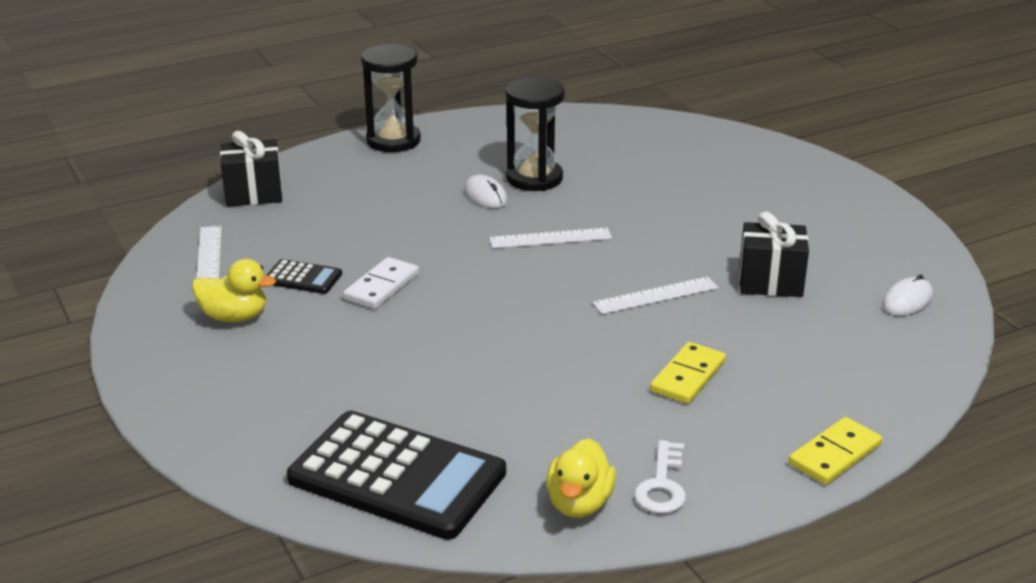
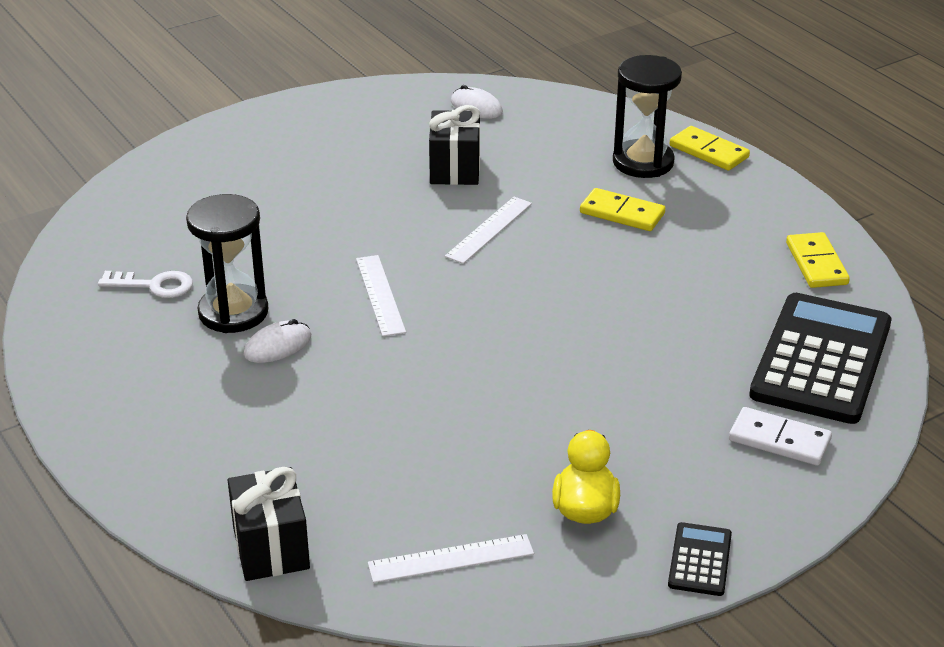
camera: 95 degrees left, 5 degrees up
(303, 278) = (490, 467): black calculator -> black calculator (700, 560)
(382, 287) = (500, 404): white domino -> white domino (779, 440)
(393, 141) = (112, 436): black hourglass -> black hourglass (643, 162)
(579, 503) = (816, 264): yellow duck -> yellow domino
(655, 295) = (489, 229): white ruler -> white ruler turned 60 degrees clockwise
(662, 485) = (777, 226): white key -> white key (154, 285)

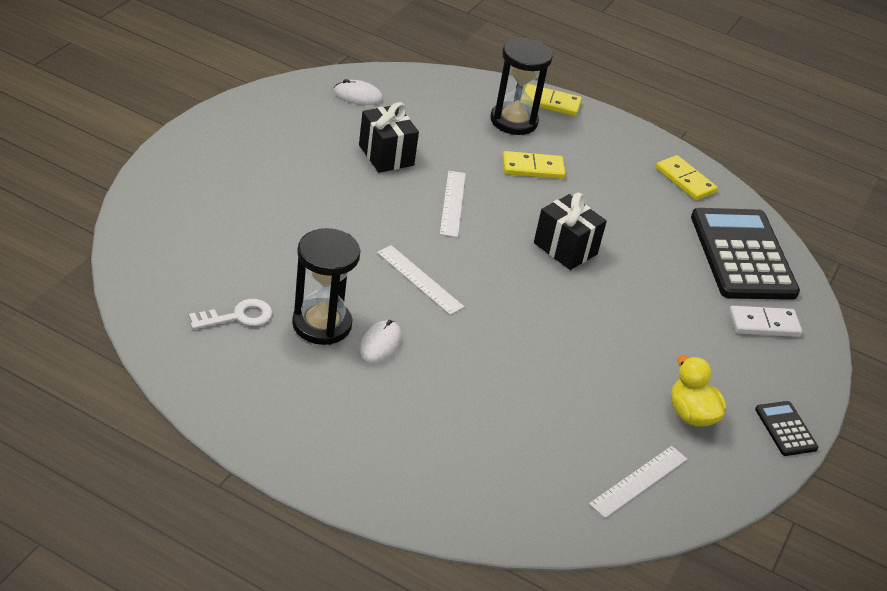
camera: 35 degrees left, 5 degrees up
(271, 548) = (514, 515): black gift -> black gift (565, 248)

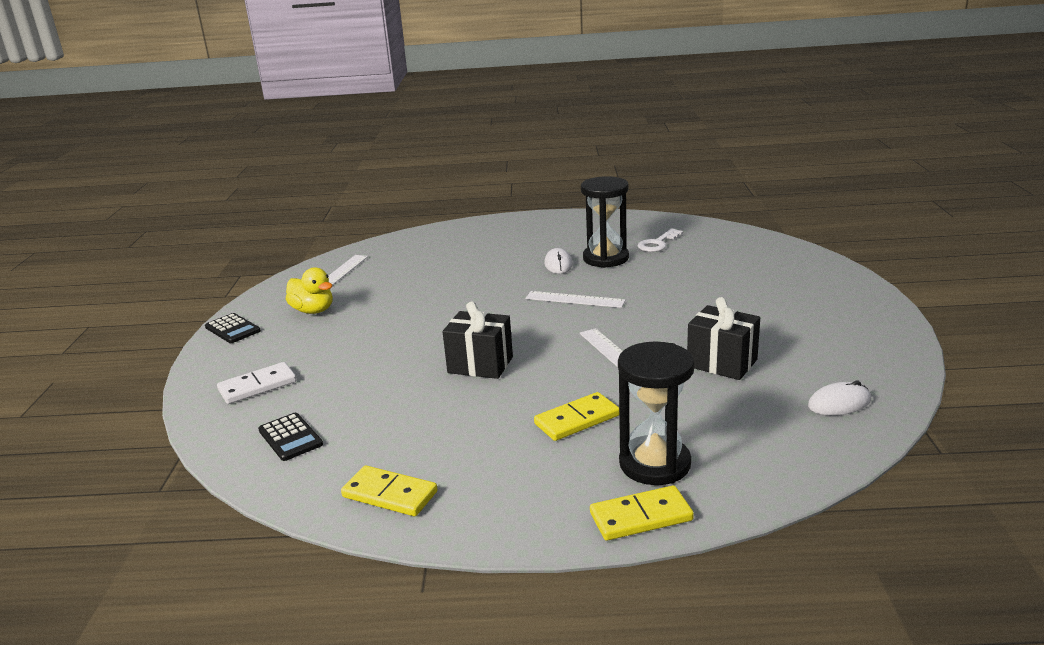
camera: 160 degrees right, 15 degrees down
(742, 255) = (290, 437): black calculator -> black calculator, size x0.44

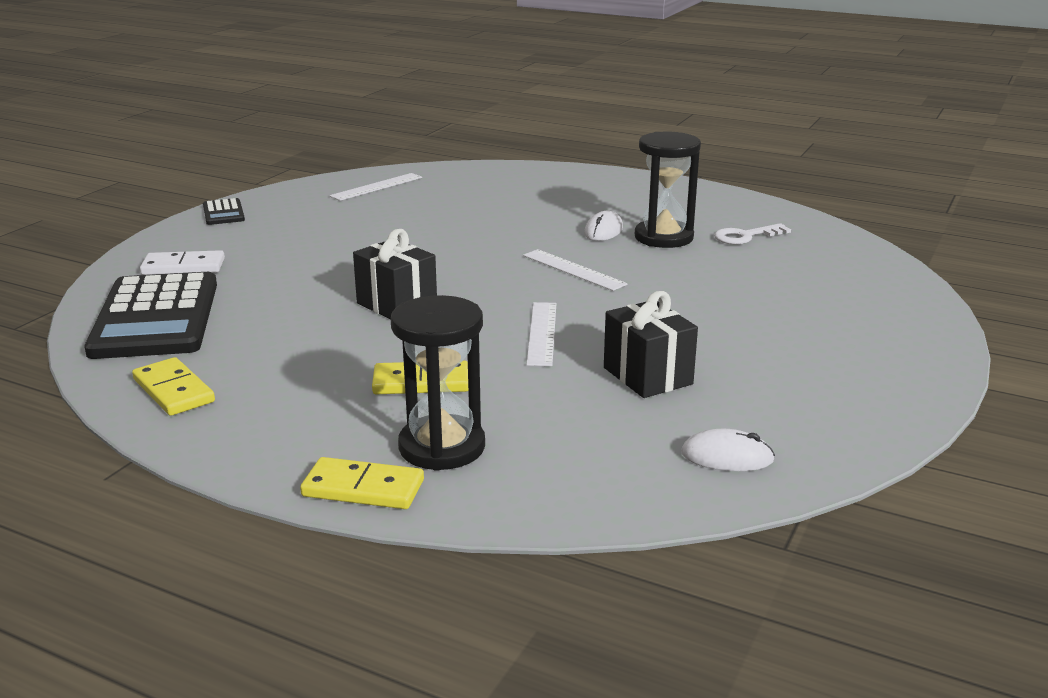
camera: 25 degrees right, 0 degrees up
(290, 437) = (155, 317): black calculator -> black calculator, size x2.26
(313, 310) = (310, 215): yellow duck -> none

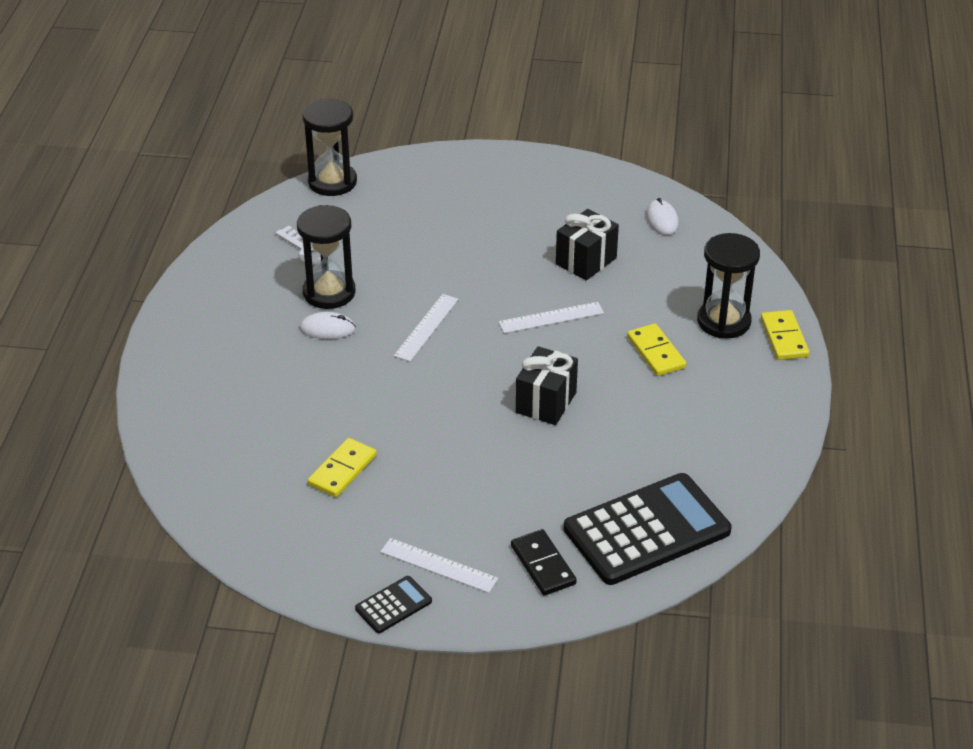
camera: 110 degrees left, 15 degrees up
(173, 391) = (742, 463): yellow domino -> yellow domino (342, 470)
(183, 267) = (543, 565): white domino -> black domino
(377, 187) = (261, 516): white ruler -> white ruler (439, 565)
(881, 261) = (332, 182): none -> black hourglass

